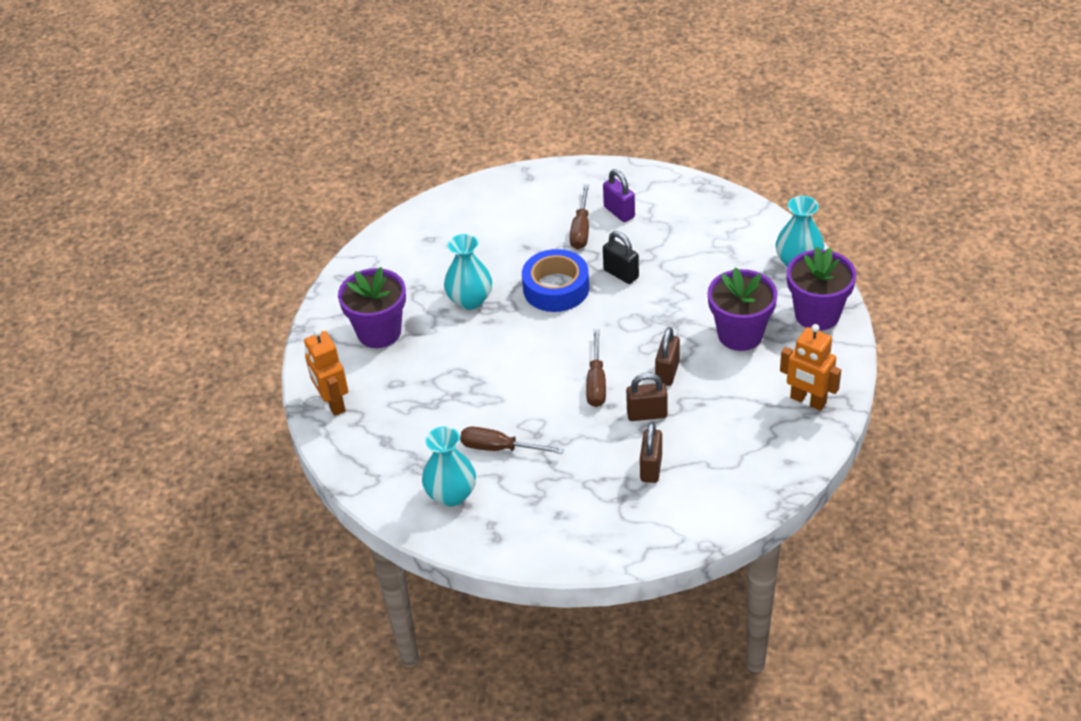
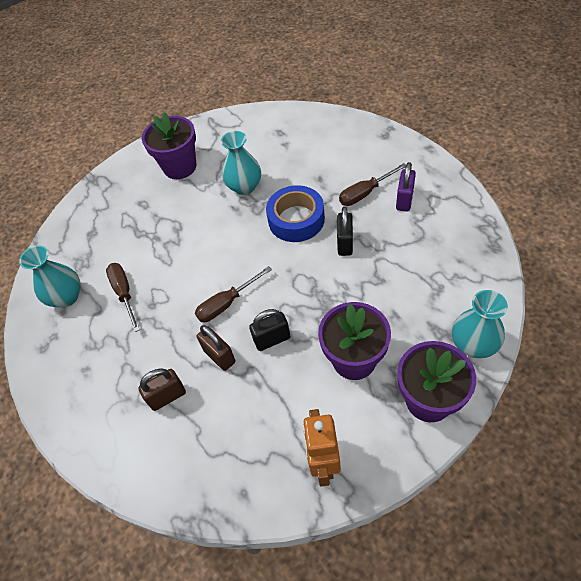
camera: 55 degrees right, 10 degrees up
(333, 403) = (105, 189): orange robot -> none
(667, 372) = (272, 339): brown padlock -> black padlock

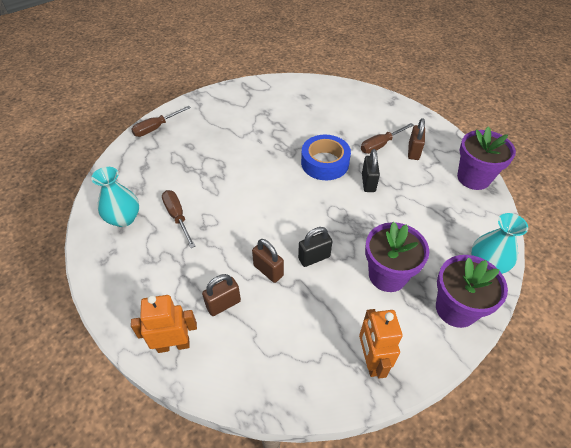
camera: 10 degrees left, 5 degrees down
(111, 443) = (173, 345): none -> orange robot
(180, 167) = (220, 118): purple flower pot -> purple flower pot (473, 178)
(227, 303) = (271, 227): brown screwdriver -> brown screwdriver (156, 128)
(244, 187) = (278, 136): turquoise vase -> none
(404, 200) = (413, 151): purple padlock -> brown padlock

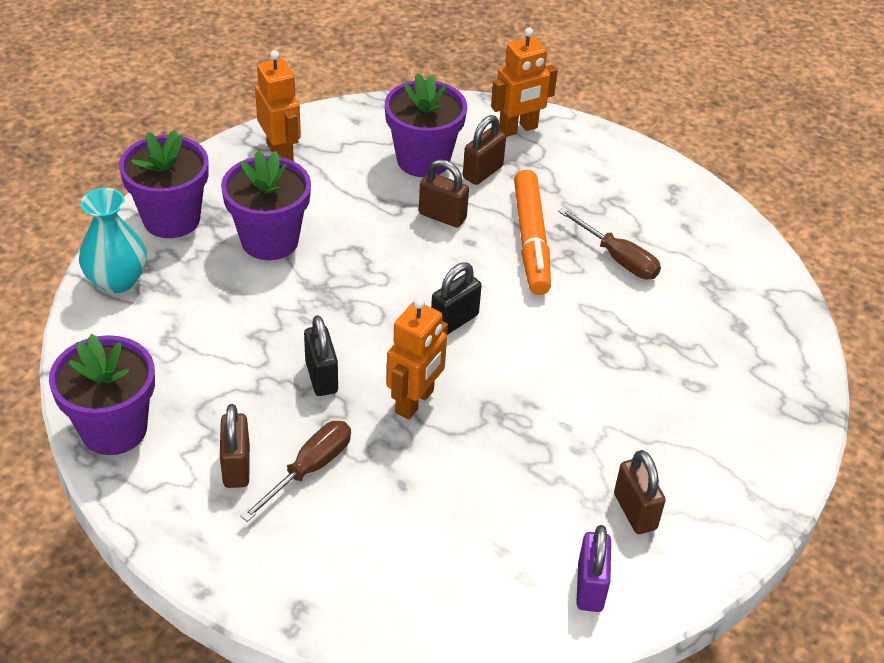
camera: 160 degrees right, 5 degrees down
(124, 218) = (696, 241): turquoise vase -> none
(156, 128) = (789, 410): brown screwdriver -> none
(221, 240) = (531, 240): none -> orange marker
(250, 107) = (635, 511): none -> brown padlock
(262, 327) = (423, 160): none -> purple flower pot
(281, 90) = (590, 587): none -> purple padlock
(314, 257) = (383, 243): black padlock -> black padlock (454, 320)
(325, 163) = (415, 402): blue tape -> orange robot

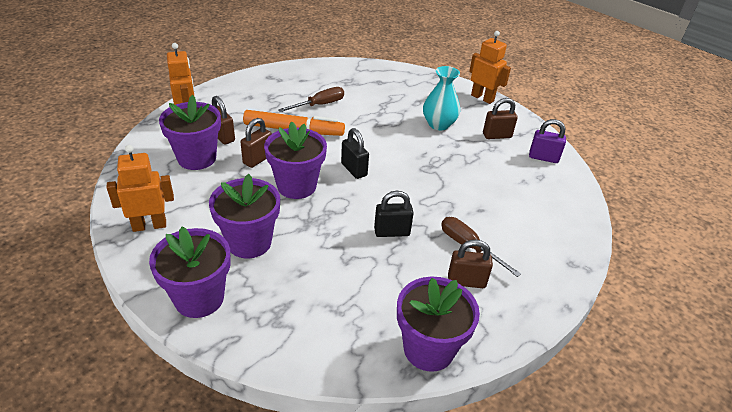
camera: 80 degrees left, 5 degrees down
(117, 280) = (262, 339): turquoise vase -> turquoise vase (438, 124)
(394, 265) = (296, 186): none -> purple flower pot
(415, 402) = (418, 195): orange robot -> orange robot (482, 98)

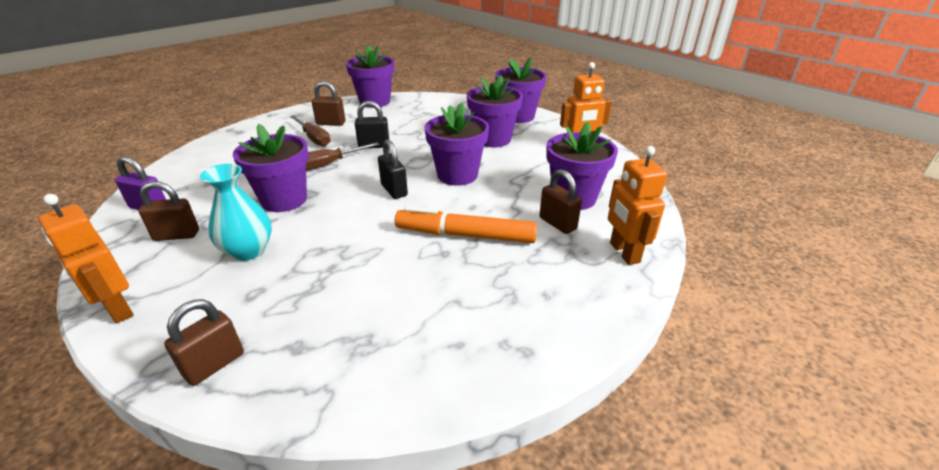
camera: 175 degrees left, 5 degrees down
(258, 159) = (504, 198): brown padlock -> brown padlock (214, 364)
(319, 105) = (426, 281): brown screwdriver -> brown screwdriver (329, 164)
(443, 162) = (284, 200): none -> purple flower pot

